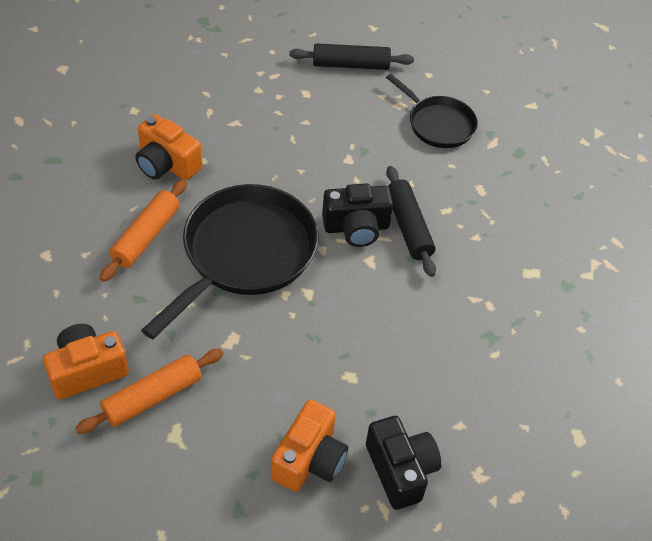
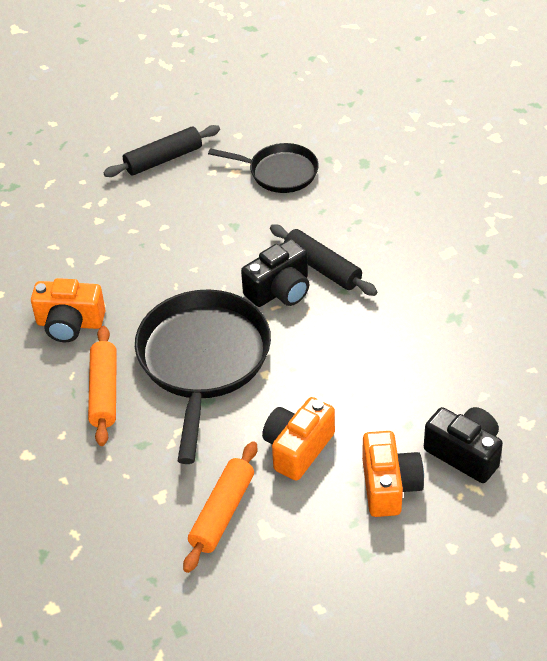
camera: 25 degrees left, 5 degrees down
(87, 370) = (148, 524): orange camera -> orange camera (297, 448)

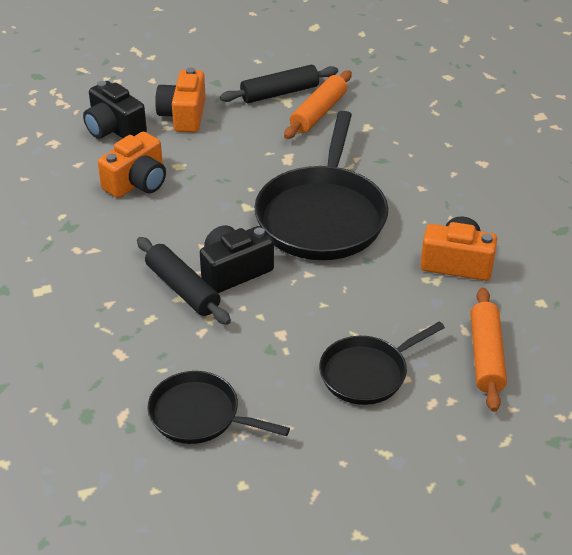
camera: 175 degrees left, 5 degrees down
(104, 392) = (417, 201): orange rolling pin -> orange rolling pin (486, 356)
(153, 216) = (367, 373): none -> black pan
(163, 159) = (351, 457): black rolling pin -> black rolling pin (279, 93)
(297, 448) = (249, 144): orange camera -> orange camera (137, 182)

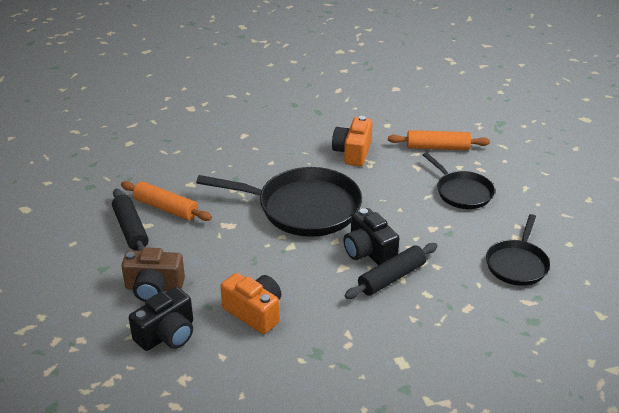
camera: 90 degrees left, 5 degrees down
(183, 115) = (154, 288): orange camera -> brown camera

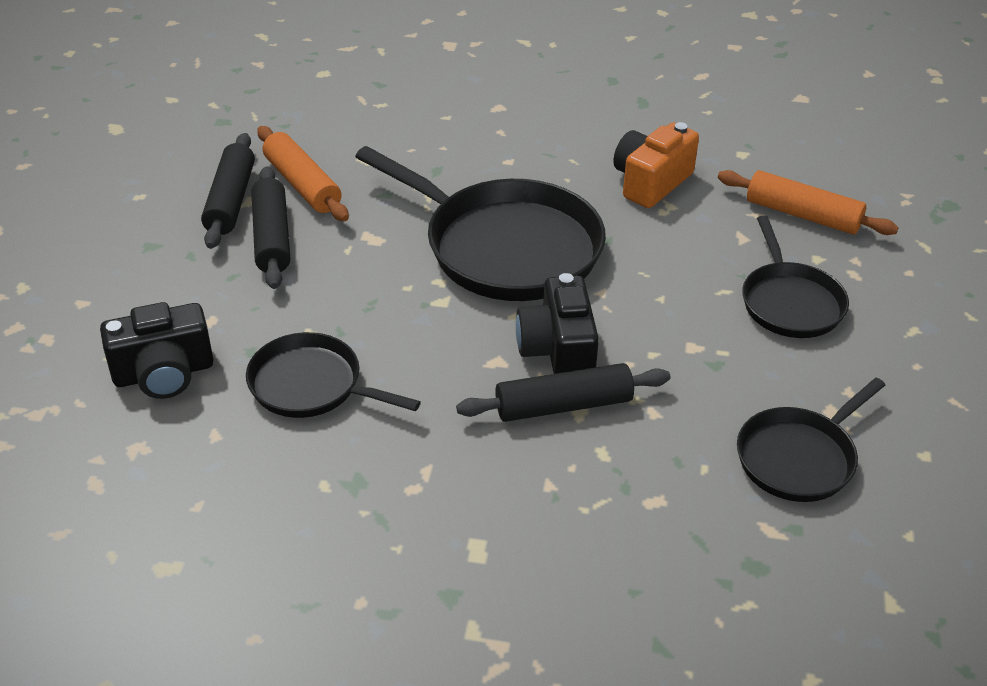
camera: 25 degrees right, 5 degrees up
(154, 288) = (198, 297): brown camera -> none
(171, 242) = (272, 237): none -> black rolling pin
(254, 312) = (311, 385): orange camera -> black pan

